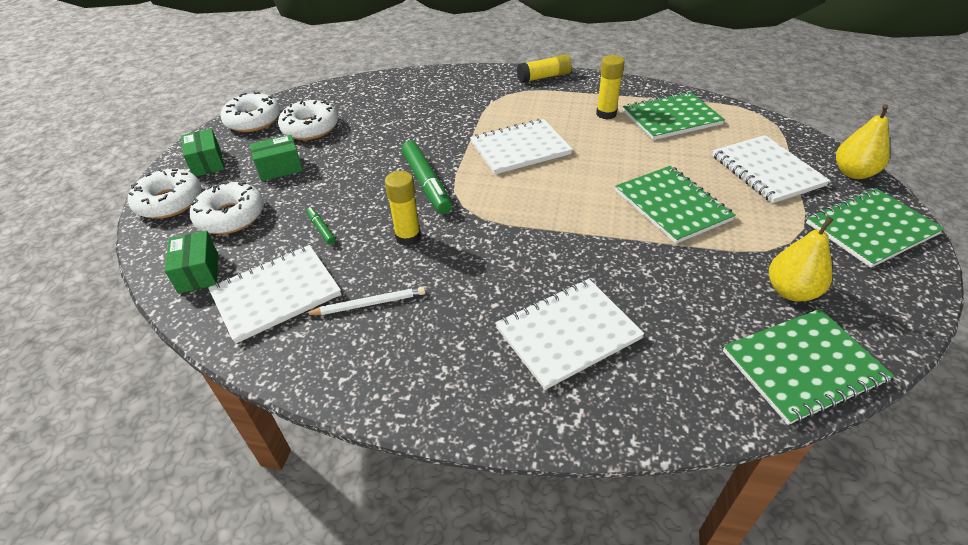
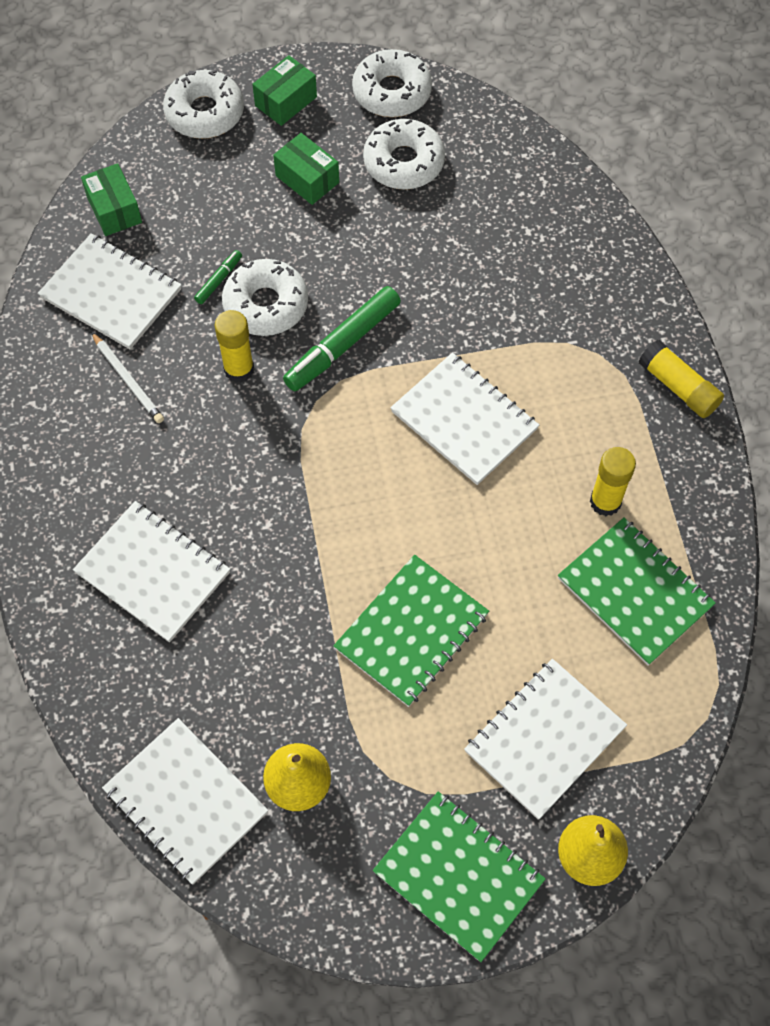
camera: 65 degrees right, 20 degrees up
(198, 272) = (114, 210): green box -> green box turned 75 degrees counterclockwise
(231, 216) = (205, 184): white donut -> white donut (266, 305)
(803, 366) = (185, 802): green notebook -> white notebook

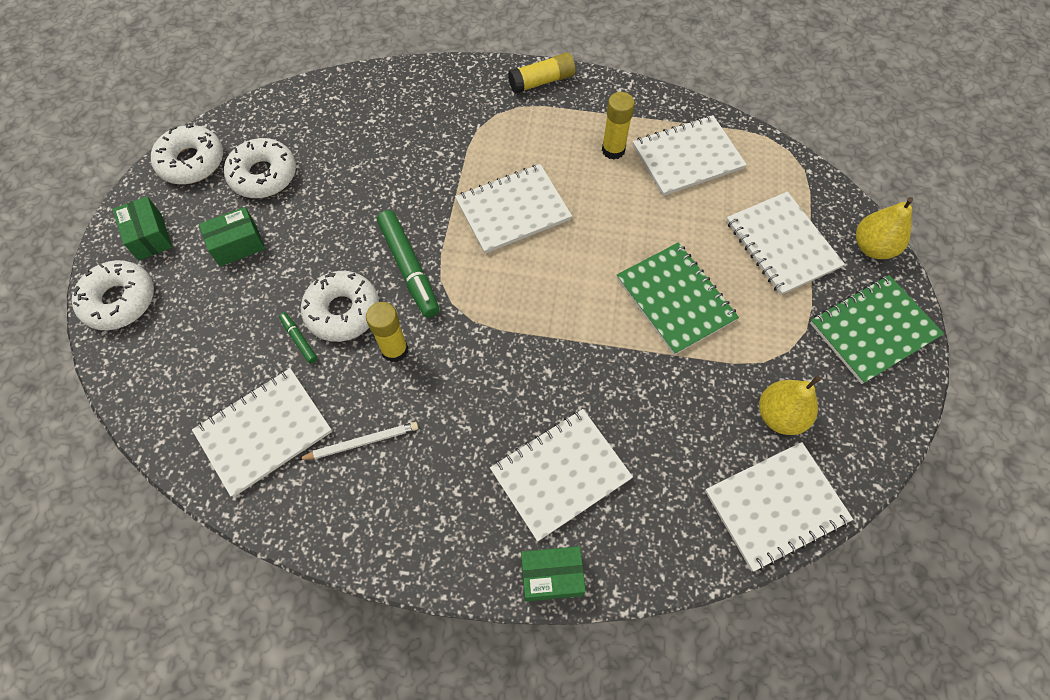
camera: 70 degrees left, 0 degrees up
(114, 210) = (176, 404): green box -> green box (551, 576)
(635, 592) = (687, 157): green notebook -> white notebook

